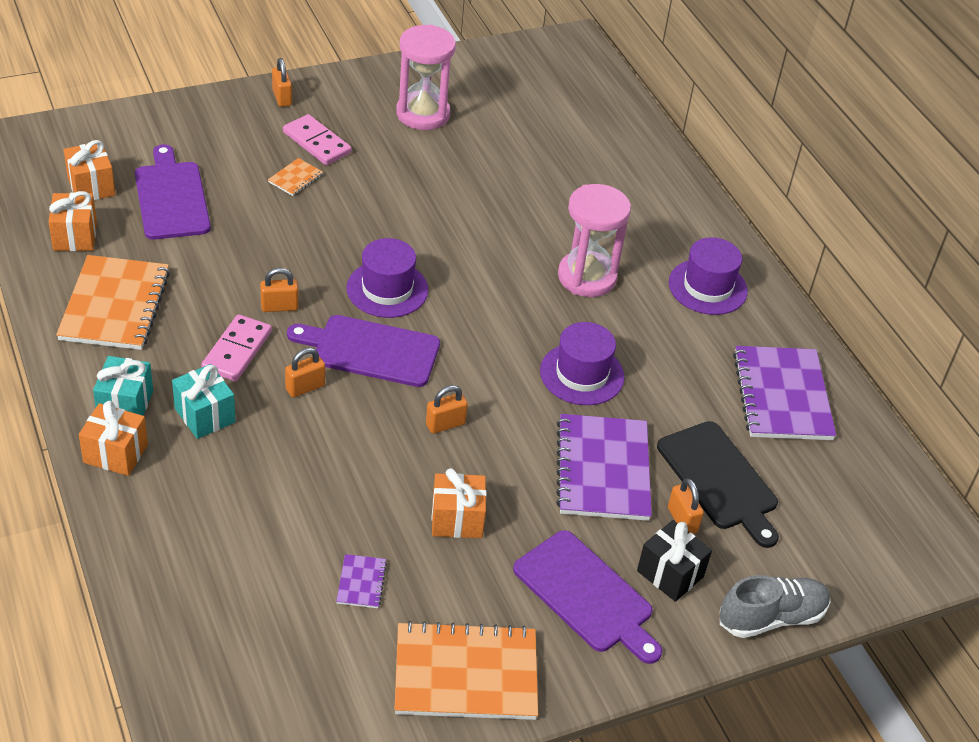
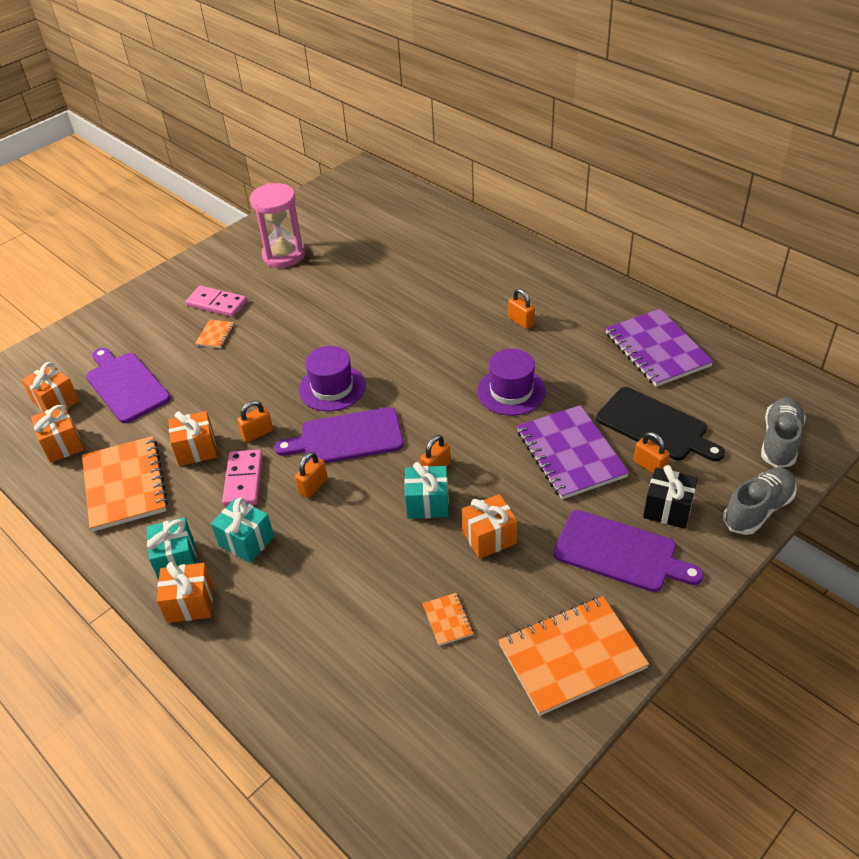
camera: 15 degrees left, 0 degrees up
(207, 298) = (196, 449): none -> orange gift
(282, 98) = (172, 282): orange padlock -> orange padlock (521, 321)
(361, 582) = (447, 620): purple notebook -> orange notebook
(414, 456) = (427, 503): none -> turquoise gift
(587, 277) = (471, 322): pink hourglass -> none
(707, 287) = (558, 296): purple hat -> none
(852, 556) = (779, 441): none -> grey shoe

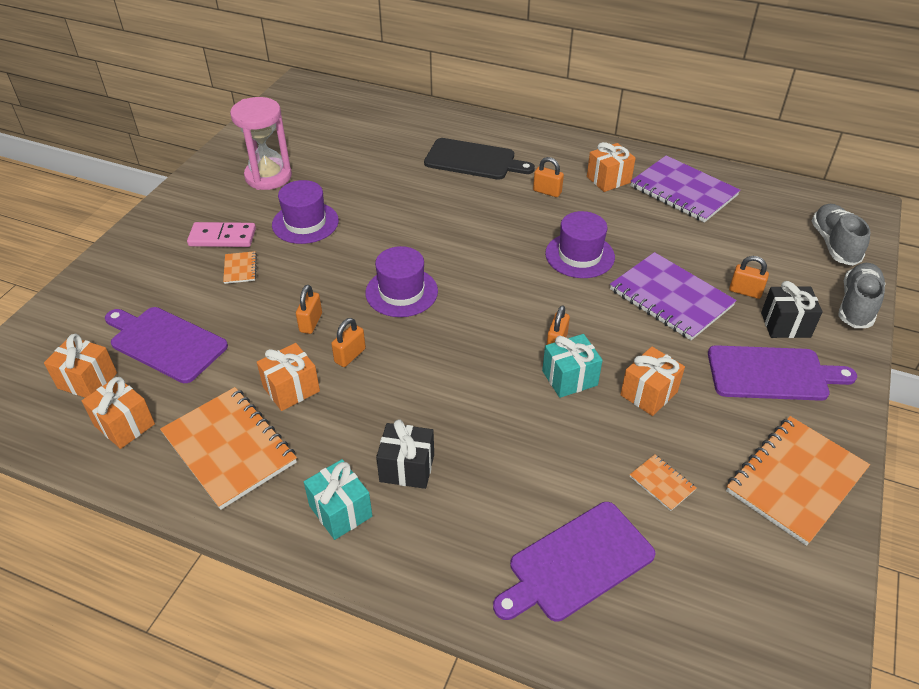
camera: 25 degrees left, 0 degrees up
(190, 603) = (385, 552): orange gift -> orange gift (608, 179)
(243, 480) = (364, 406): pink domino -> none
(246, 541) = (407, 468): turquoise gift -> black gift
(290, 305) = (305, 223): none -> purple hat
(313, 486) = (443, 392): orange padlock -> orange padlock (311, 323)
(346, 437) = (447, 336): purple cutting board -> purple cutting board (576, 563)
(655, 426) = (726, 256): black cutting board -> black cutting board (473, 160)

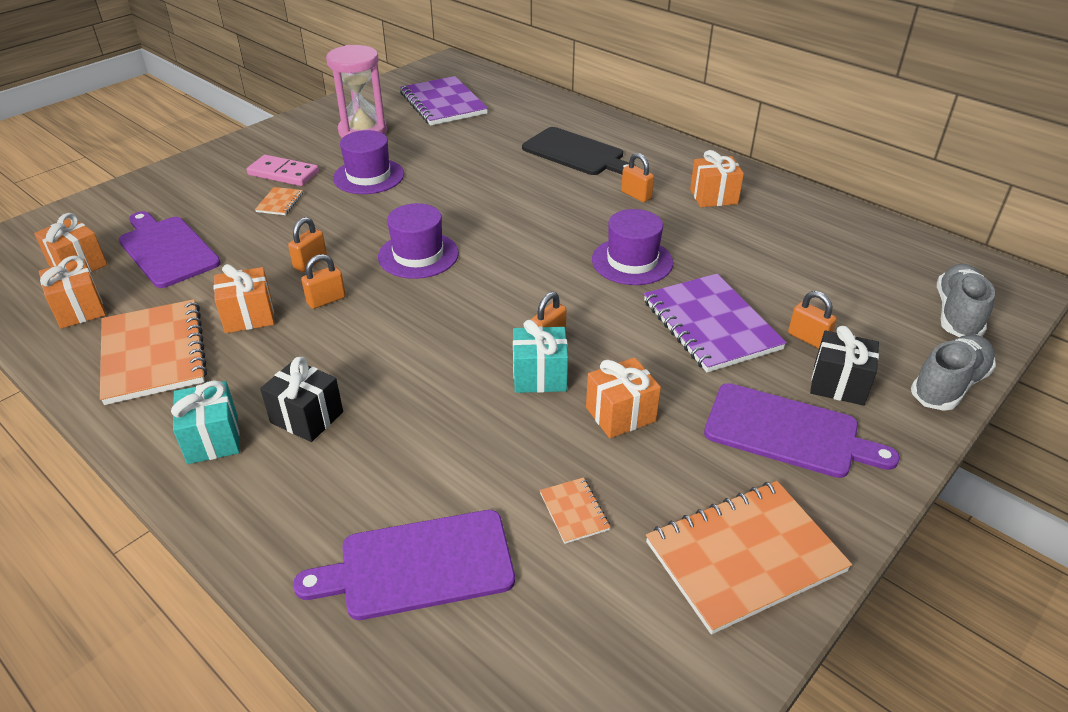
camera: 20 degrees right, 5 degrees down
(683, 191) = (795, 224): purple notebook -> purple notebook (443, 103)

